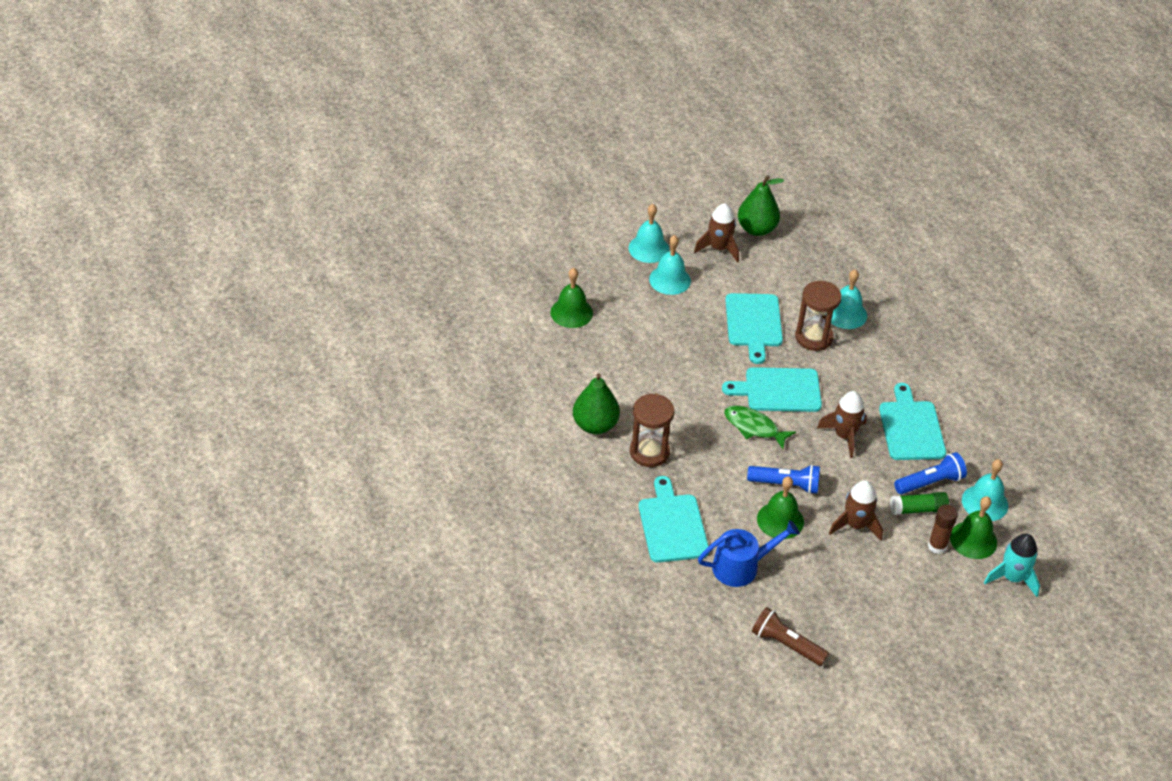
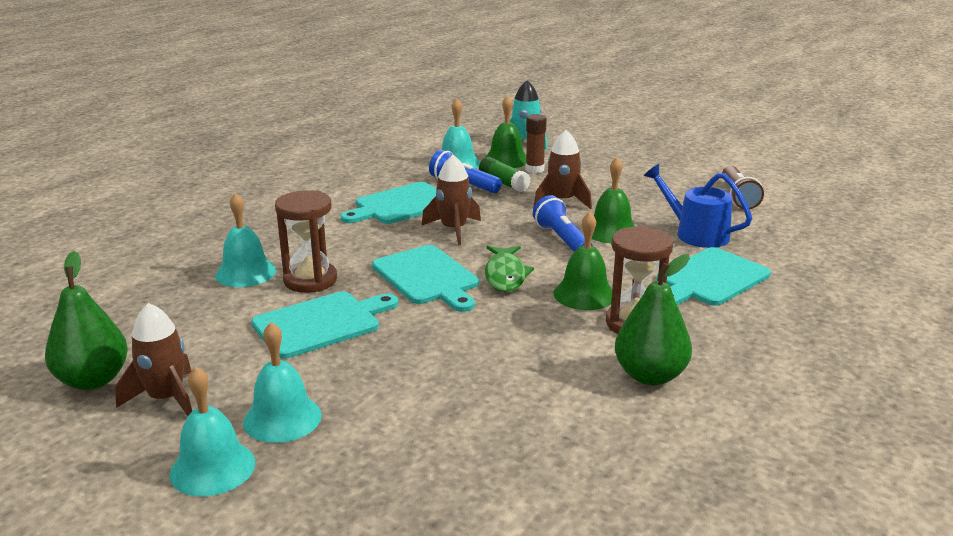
camera: 120 degrees left, 20 degrees down
(571, 312) = (454, 489): green bell -> green bell (584, 294)

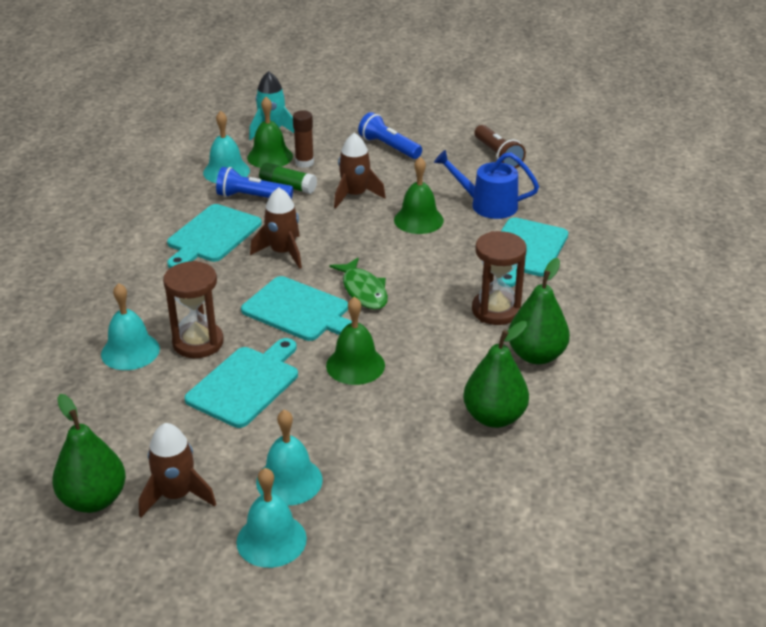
camera: 25 degrees left, 10 degrees up
(553, 422) = (494, 417): none -> green pear
(562, 240) = (384, 240): blue flashlight -> blue flashlight (389, 147)
(584, 294) = (439, 292): green bell -> green bell (355, 365)

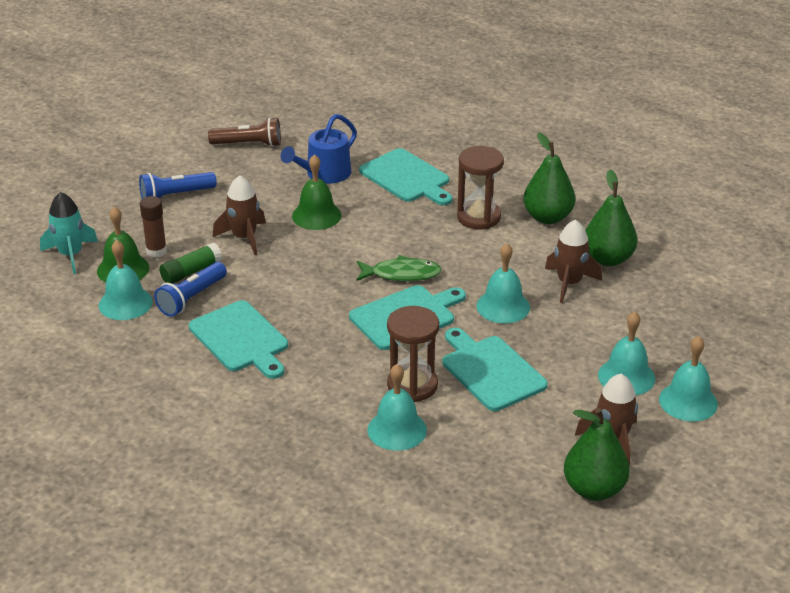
camera: 65 degrees left, 0 degrees up
(282, 252) = (306, 303): brown rocket -> brown rocket (569, 283)
(355, 365) = (503, 306): green bell -> turquoise bell

